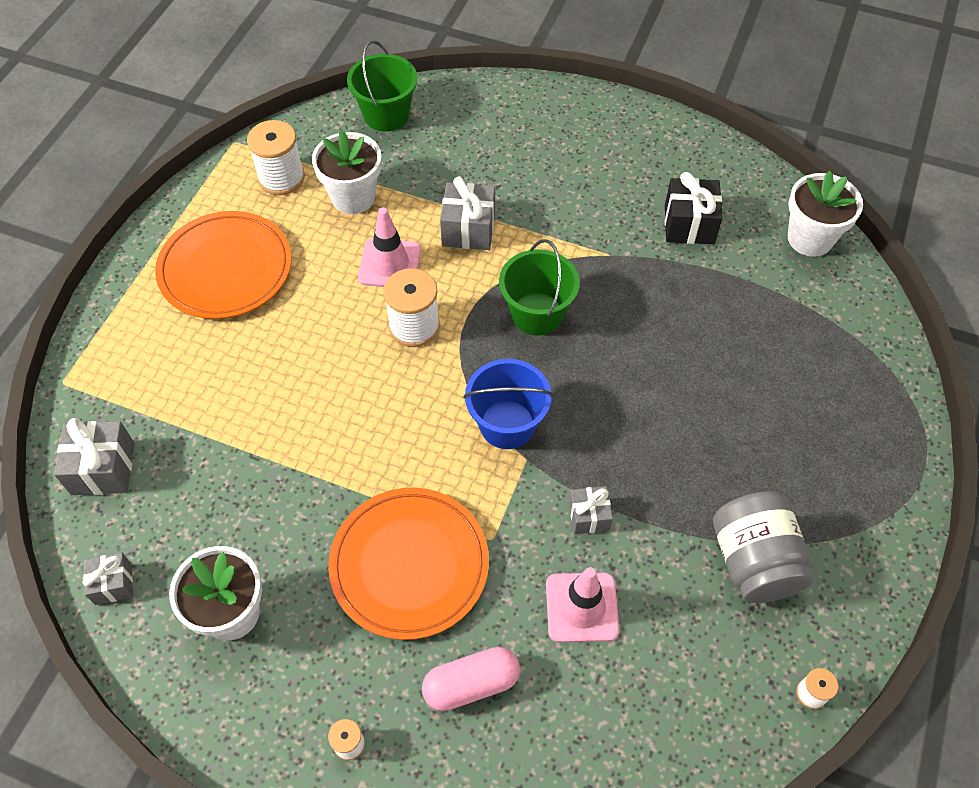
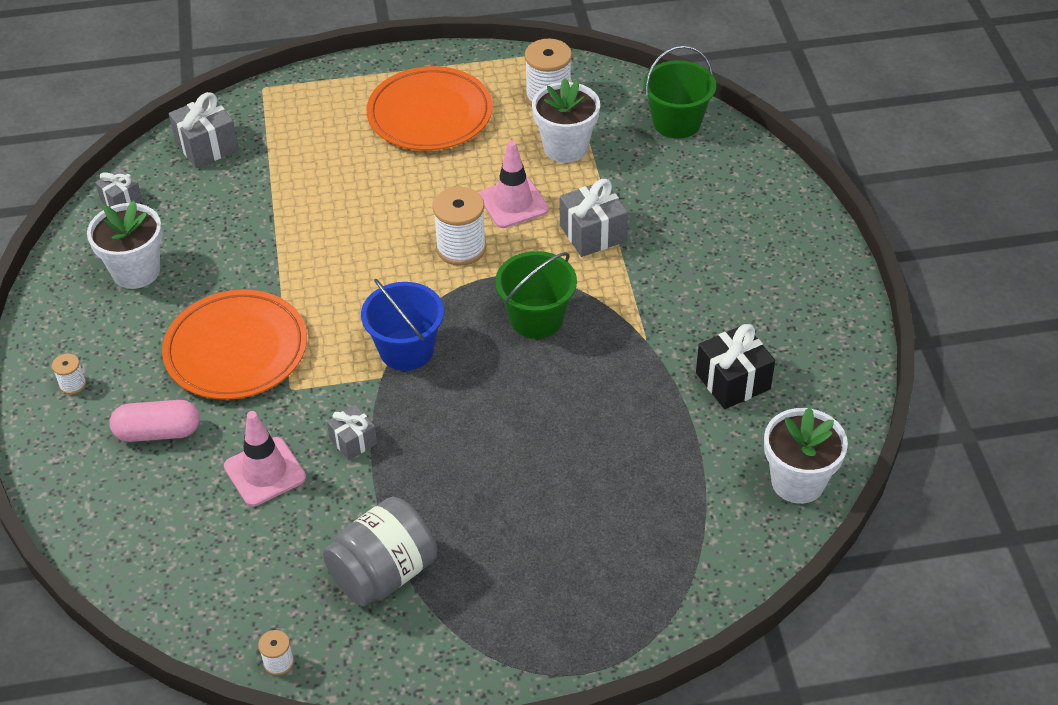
camera: 60 degrees right, 10 degrees down
(471, 684) = (158, 432): pink capsule -> pink capsule turned 45 degrees counterclockwise

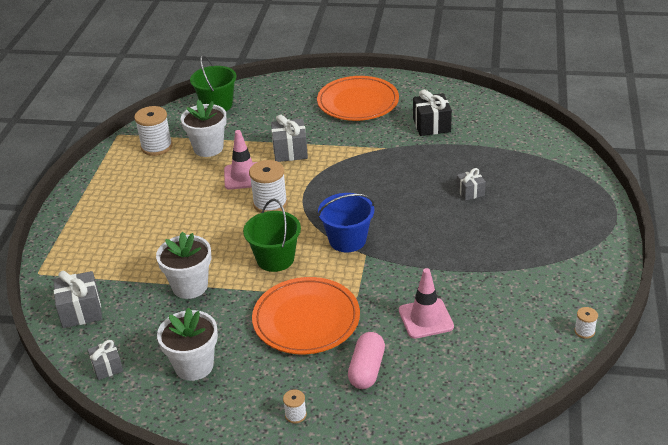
camera: 70 degrees left, 10 degrees down
(353, 441) = (415, 274): grey gift -> grey gift (470, 192)
(383, 573) = (527, 276): grey jar -> none
(430, 114) = (133, 197): orange plate -> orange plate (358, 102)
(536, 318) = (348, 184): green bucket -> green bucket (275, 259)
(797, 482) = (509, 119): white flower pot -> white flower pot (190, 286)

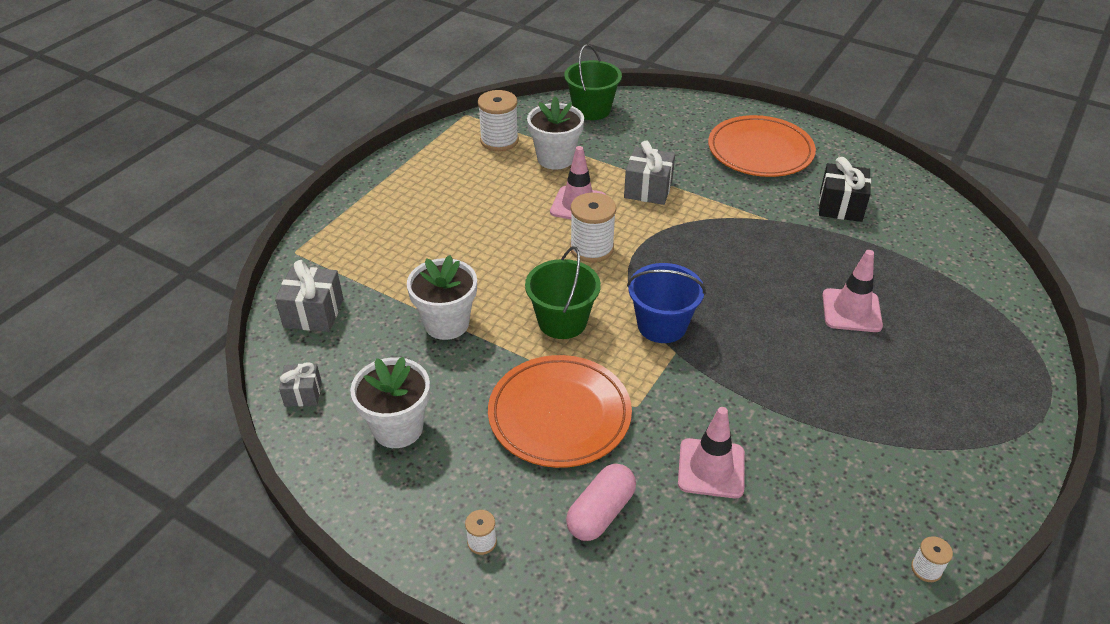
camera: 20 degrees right, 5 degrees up
(470, 192) = (851, 311): grey gift -> pink traffic cone

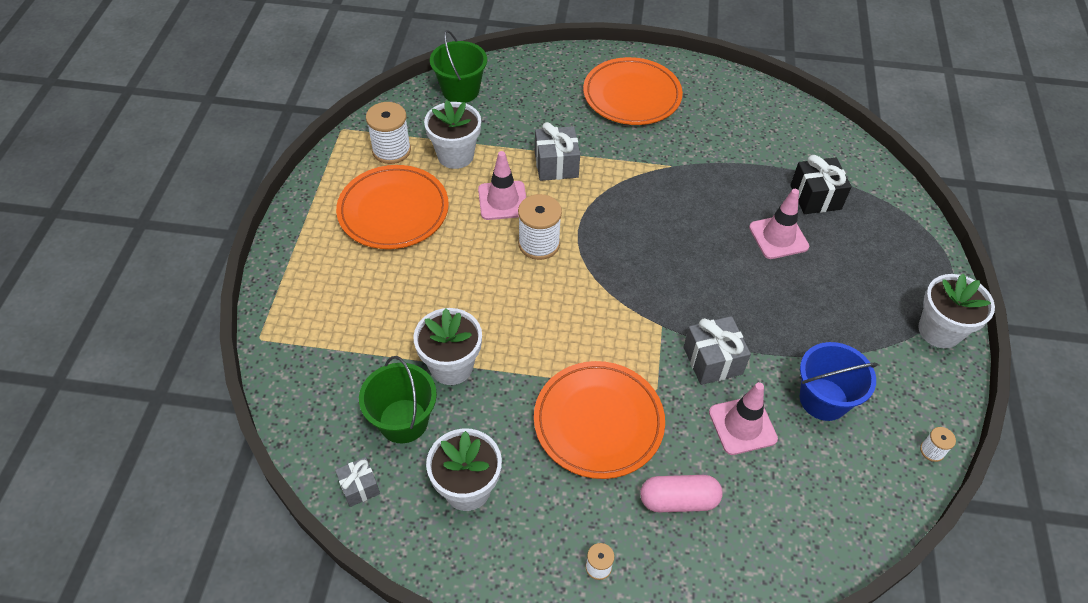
camera: 25 degrees left, 10 degrees up
(313, 313) = (319, 399): grey gift -> grey gift (712, 360)
(471, 187) = (393, 211): none -> orange plate
(562, 321) = (552, 328): green bucket -> green bucket (403, 421)
(601, 513) = (678, 500): pink capsule -> pink capsule turned 75 degrees clockwise
(662, 325) = (637, 303): blue bucket -> blue bucket (823, 399)
(840, 206) = (723, 134): black gift -> black gift (815, 197)
(1001, 453) = (939, 331): none -> white flower pot

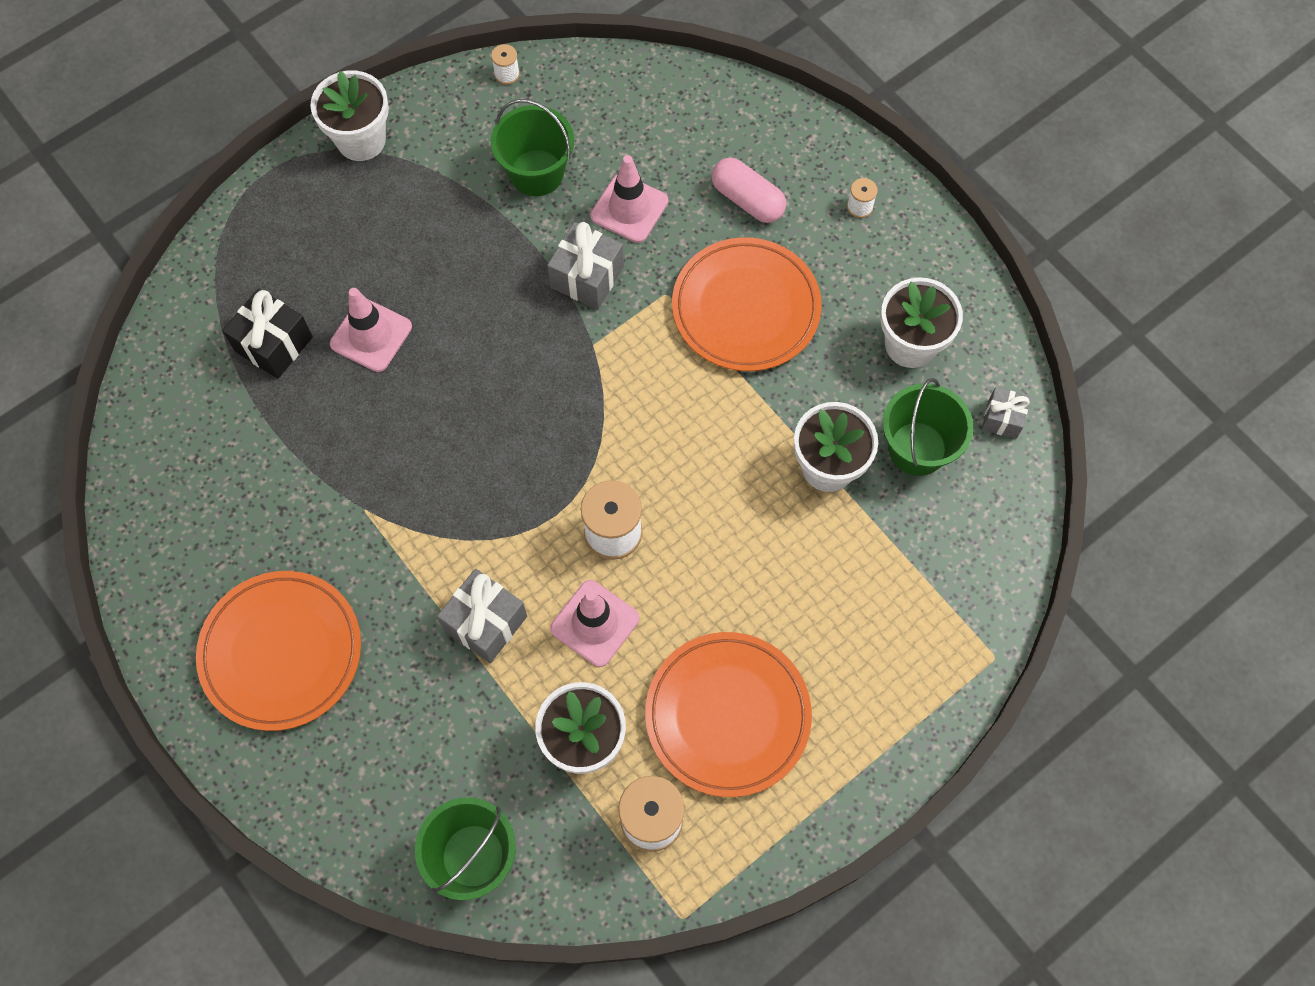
camera: 135 degrees left, 15 degrees up
(823, 399) = (536, 173): blue bucket -> green bucket

